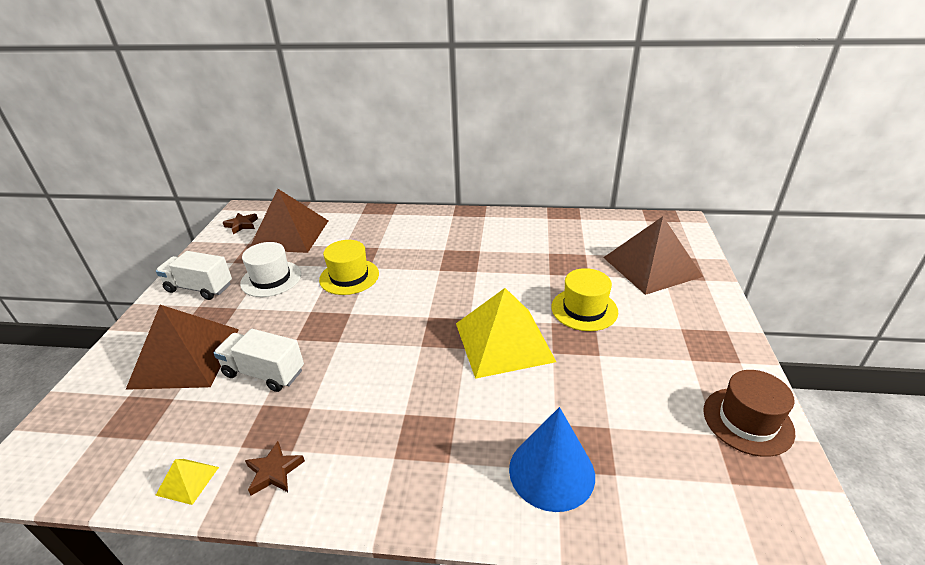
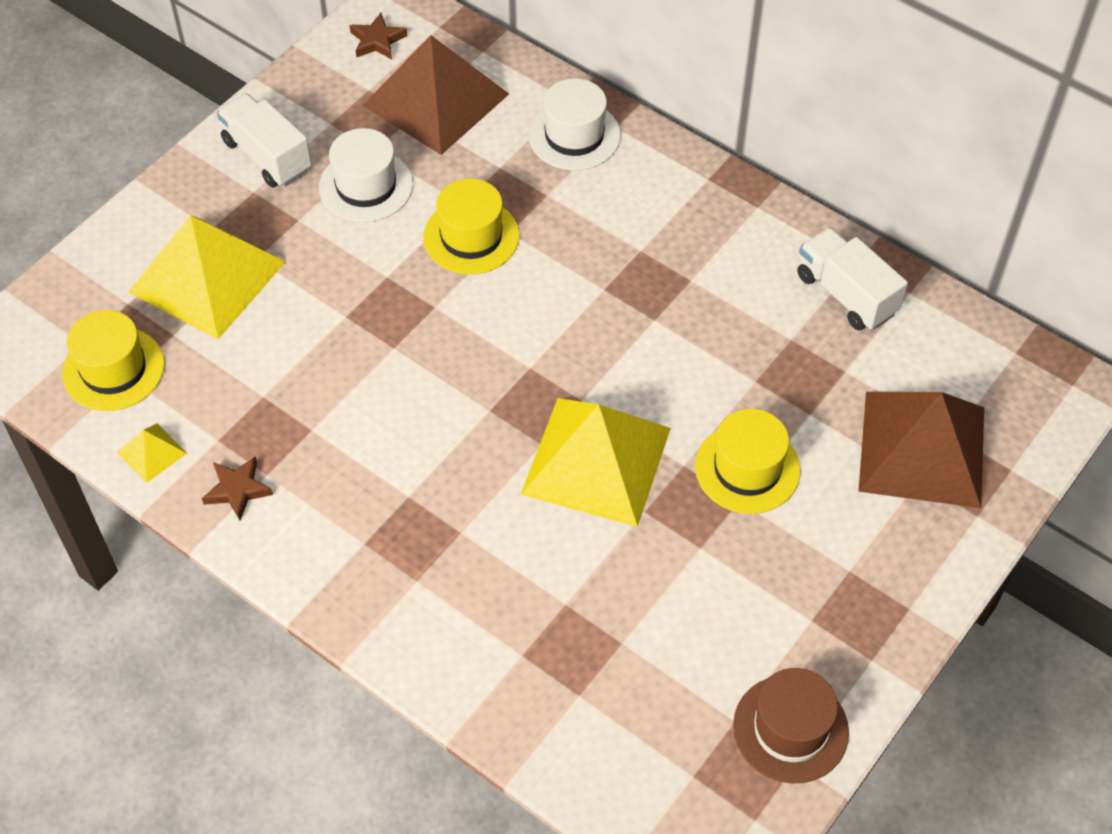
camera: 30 degrees right, 20 degrees up
(131, 440) = (113, 369): none -> yellow hat
(185, 357) = (207, 276): brown pyramid -> yellow pyramid
(264, 373) = (285, 350): white truck -> white truck (846, 294)
(374, 223) = (574, 135): none -> white hat
(551, 471) = (514, 653): blue cone -> none

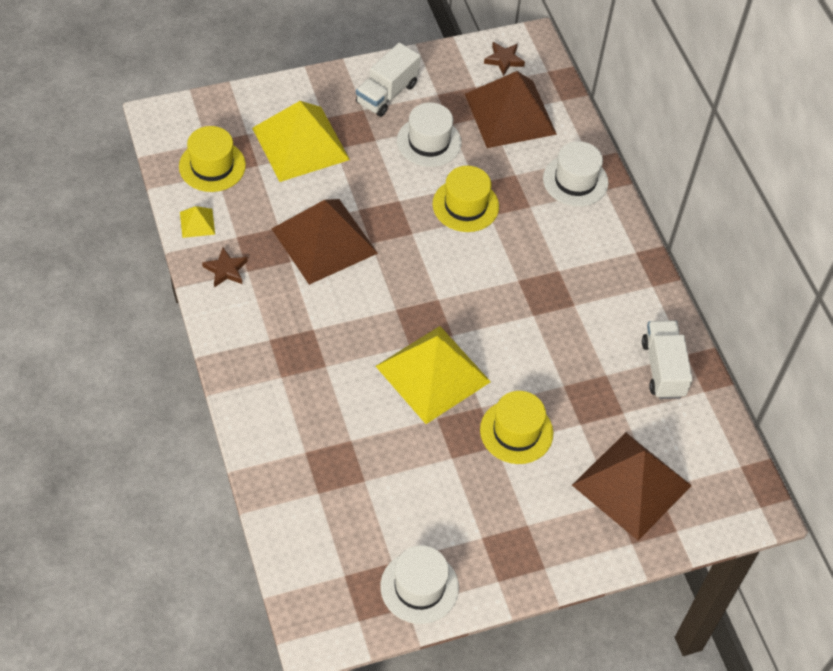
camera: 30 degrees right, 0 degrees up
(267, 156) = (387, 93): white truck -> white truck turned 135 degrees counterclockwise
(334, 379) = (324, 241): none -> brown pyramid
(790, 729) = (419, 587): brown hat -> white hat

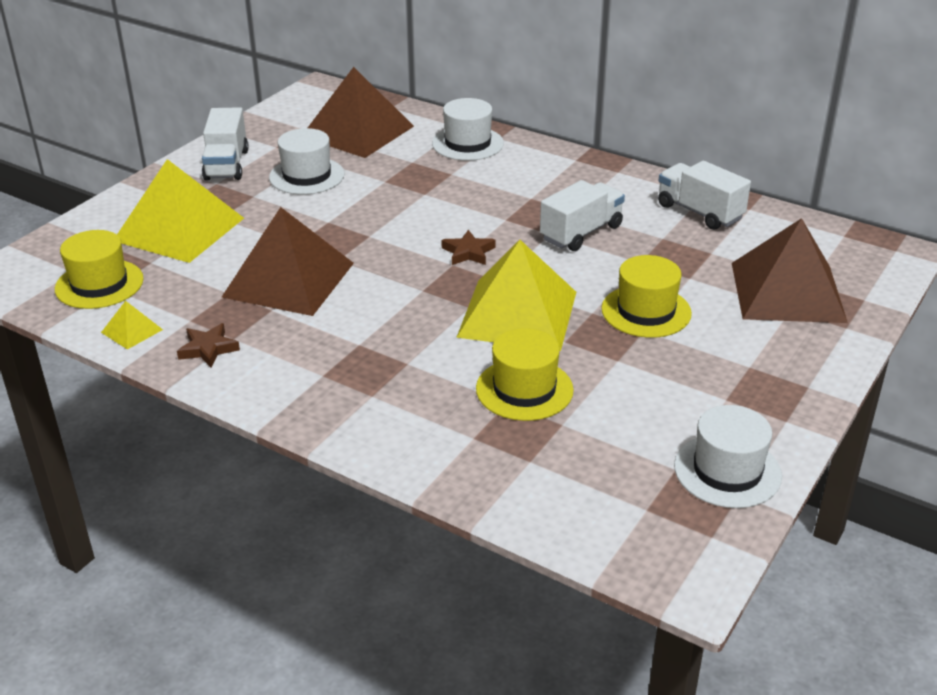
camera: 35 degrees left, 20 degrees down
(465, 205) = (394, 197): yellow hat -> yellow hat (524, 389)
(504, 60) = (309, 106): brown star -> brown star (468, 252)
(555, 330) = (581, 233): none -> white truck

